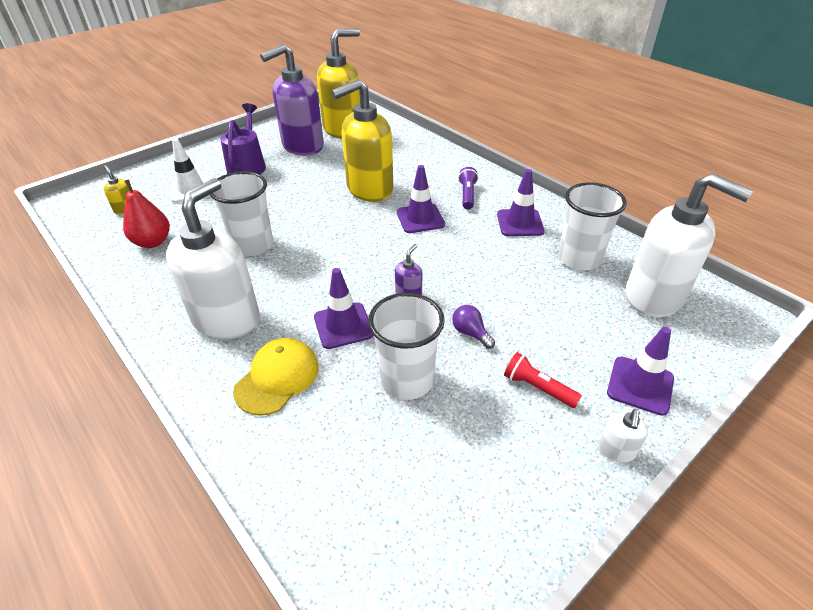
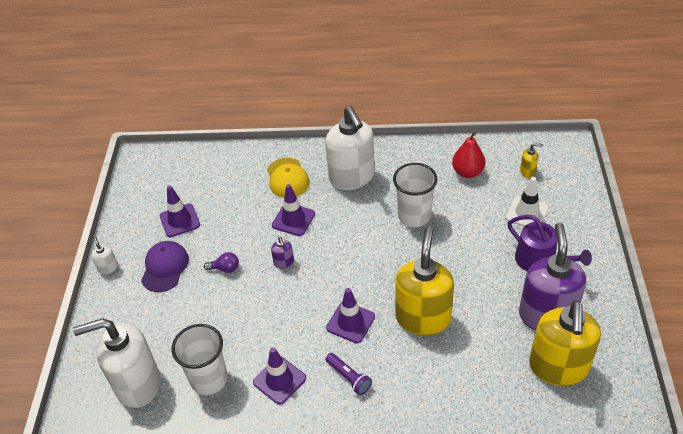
camera: 135 degrees right, 5 degrees up
(407, 380) = (230, 222): white cup -> none
(537, 388) = (165, 267): red flashlight -> purple cap
(640, 385) = (114, 310): purple traffic cone -> purple traffic cone (179, 220)

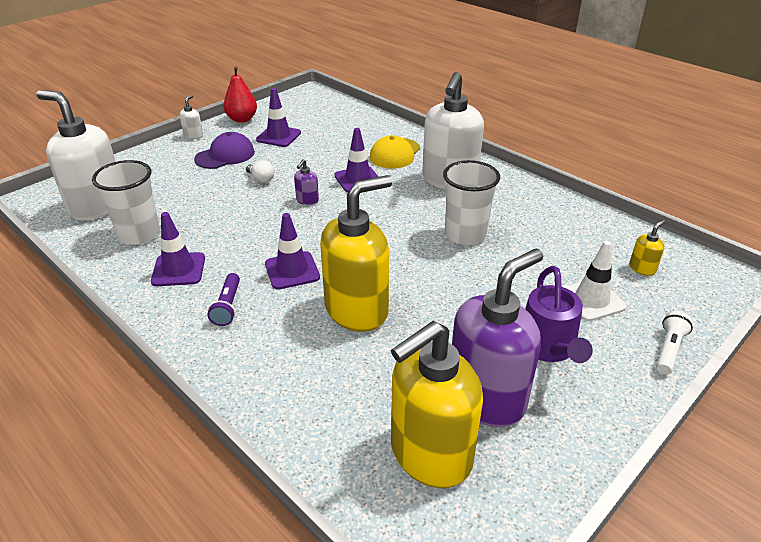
camera: 40 degrees right, 10 degrees down
(225, 268) = (261, 179): purple light bulb -> white light bulb
(467, 172) = (569, 234): red pear -> red pear (242, 119)
(528, 171) = (642, 268): yellow soap dispenser -> yellow soap dispenser turned 90 degrees counterclockwise
(590, 218) = (669, 349): none -> white flashlight

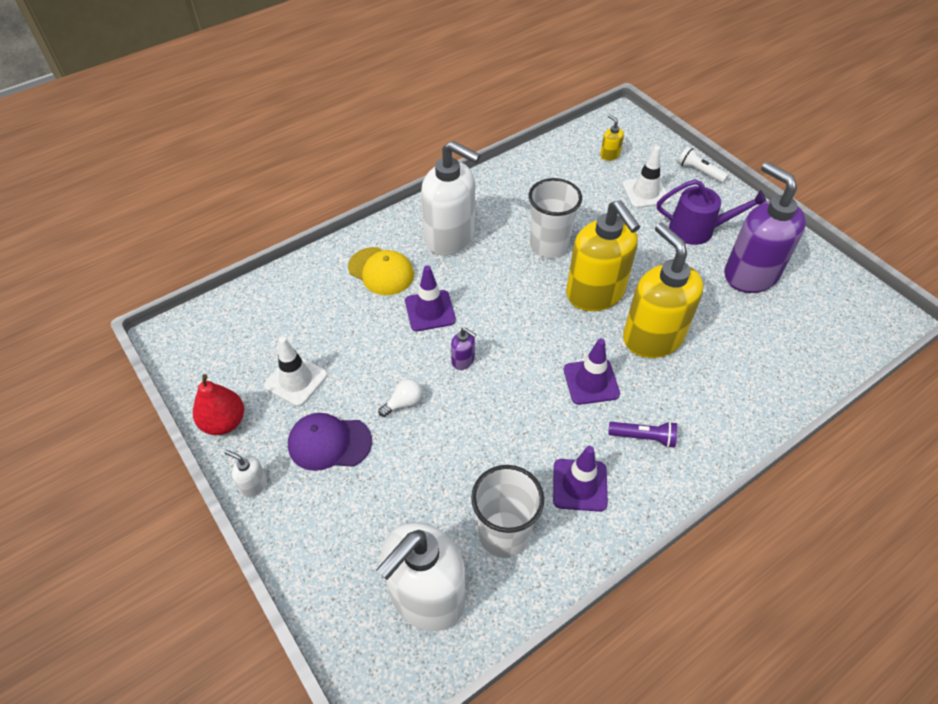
camera: 80 degrees left, 15 degrees up
(225, 155) = (329, 443): purple cap -> purple cap turned 60 degrees counterclockwise
(278, 136) = (296, 380): purple traffic cone -> white traffic cone
(430, 454) = (804, 315): yellow soap dispenser -> yellow soap dispenser (595, 293)

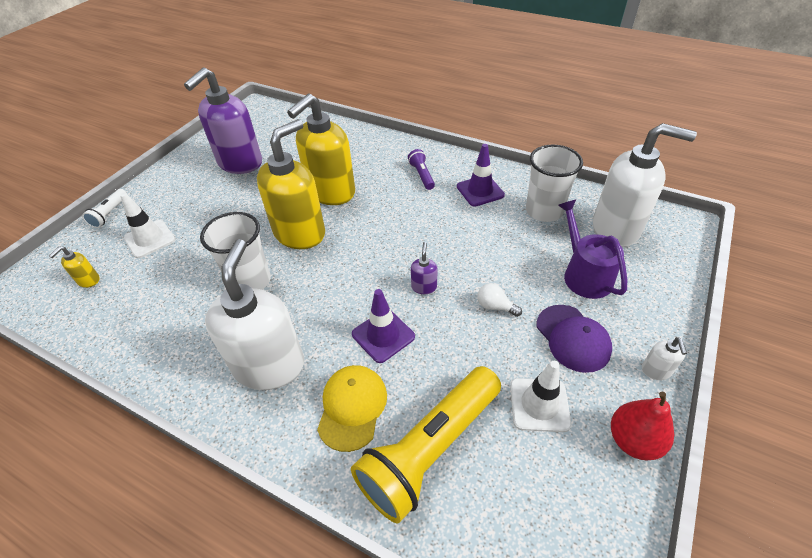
camera: 115 degrees left, 5 degrees down
(318, 301) = (430, 449): none -> yellow flashlight
(591, 382) = (393, 209): purple traffic cone -> none
(698, 229) = (195, 197): purple watering can -> purple watering can (584, 274)

